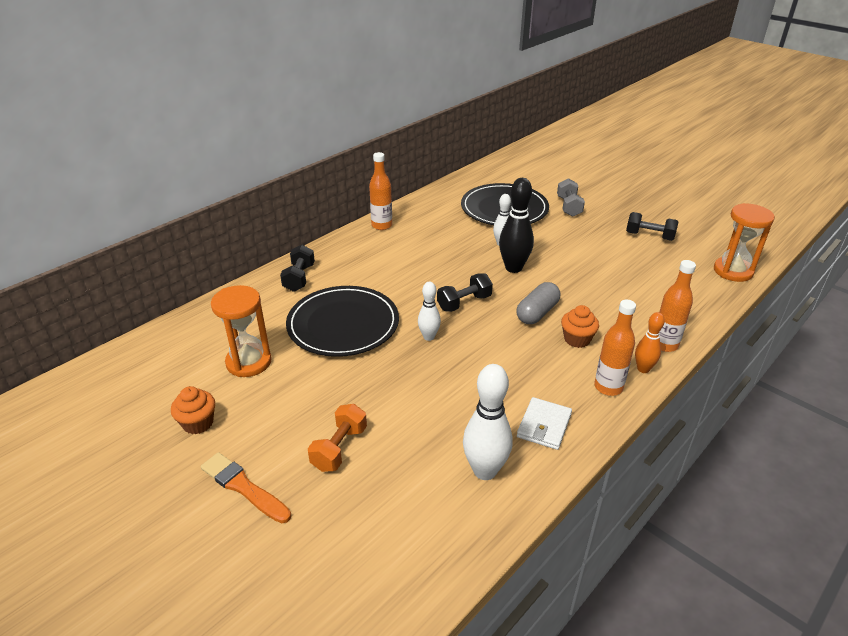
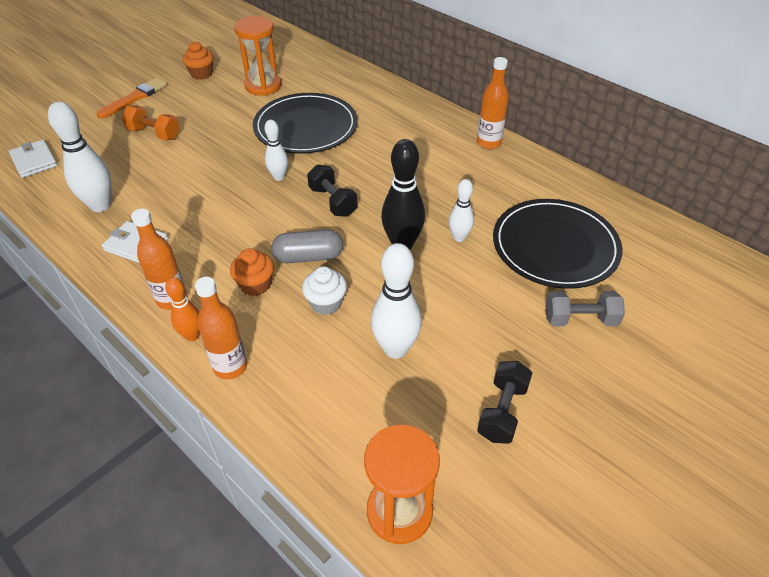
camera: 90 degrees right, 10 degrees up
(299, 278) = (381, 99): black dumbbell -> none
(393, 573) = (34, 161): none -> white wallet
(537, 313) = (308, 257): grey capsule -> grey capsule turned 45 degrees counterclockwise
(585, 302) = (326, 303): none -> white cupcake
(618, 272) = (395, 349): none -> white bowling pin

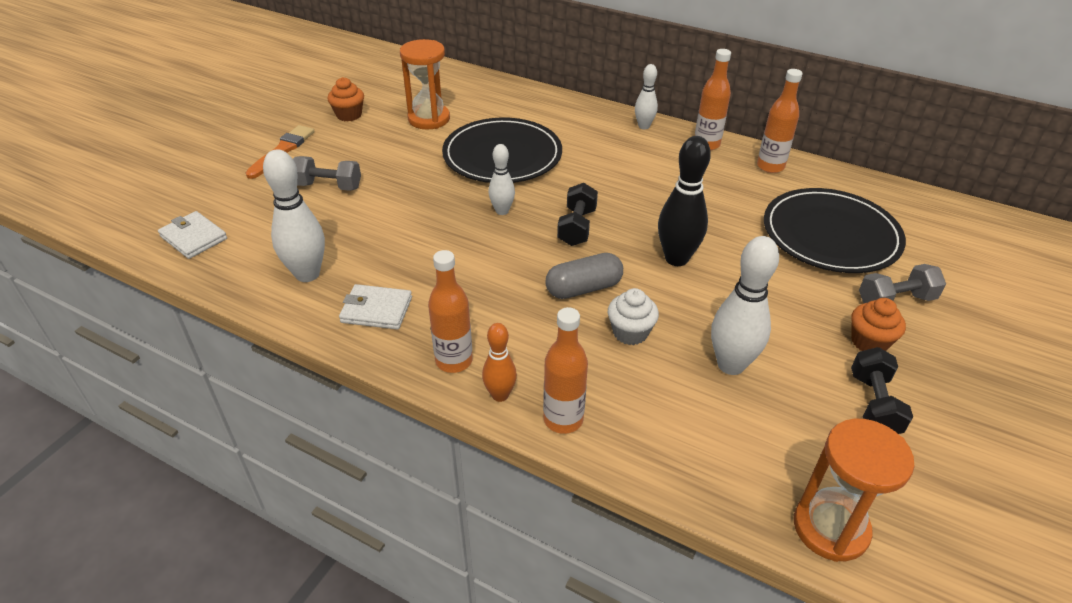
camera: 15 degrees left, 5 degrees down
(154, 134) = (328, 186): orange dumbbell -> grey dumbbell
(255, 285) = (541, 328): orange cupcake -> orange cupcake (869, 342)
(333, 201) = (577, 227): black dumbbell -> black dumbbell turned 60 degrees clockwise
(459, 237) = (731, 242): white bowling pin -> white bowling pin (644, 126)
(535, 173) = (770, 166): none -> orange bottle

